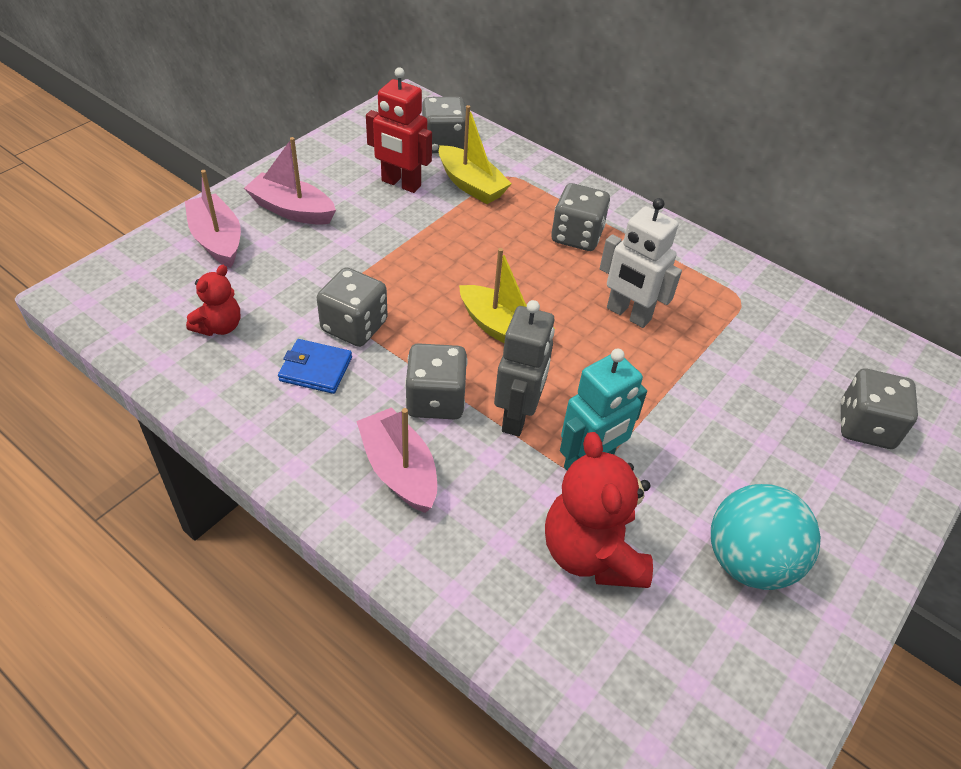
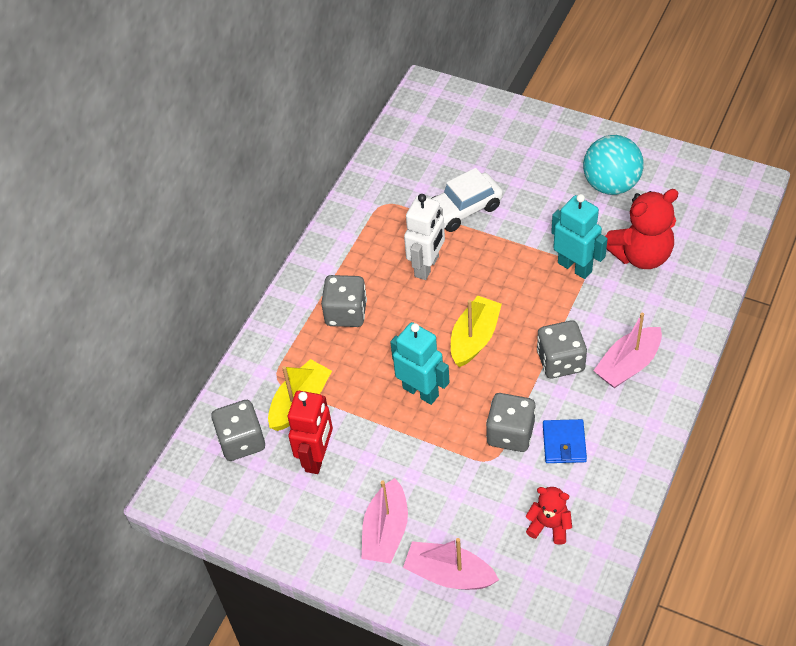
camera: 95 degrees left, 5 degrees up
(217, 240) = (449, 574): pink boat -> pink boat turned 60 degrees clockwise
(446, 269) = (421, 391): none -> turquoise robot
(517, 416) = (554, 311): grey robot -> none
(720, 370) = (463, 209): none -> white car
(865, 426) = (482, 135): grey dice -> none

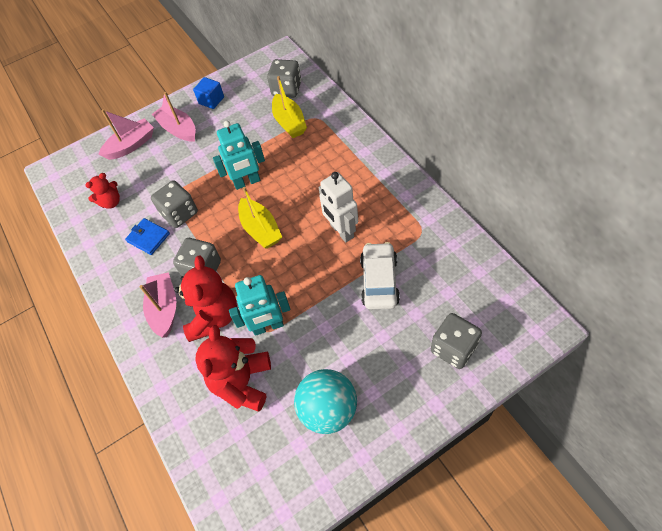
camera: 125 degrees right, 5 degrees up
(310, 525) = (211, 100): none -> blue cube
(317, 457) = (247, 117): red robot -> none
(346, 313) = (337, 169): grey dice -> grey dice (453, 348)
(601, 316) = (213, 316): none -> red teddy bear

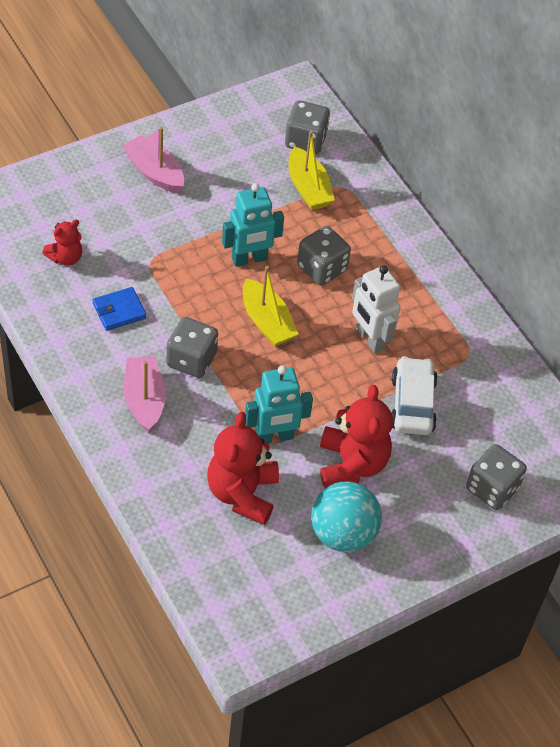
camera: 10 degrees left, 5 degrees down
(131, 145) = (88, 184): pink boat -> none
(148, 238) = (119, 311): blue wallet -> blue wallet turned 60 degrees counterclockwise
(179, 213) = (160, 286): grey dice -> grey dice (322, 268)
(211, 100) = (200, 139): blue cube -> none
(213, 316) = (206, 417): red teddy bear -> red teddy bear (351, 464)

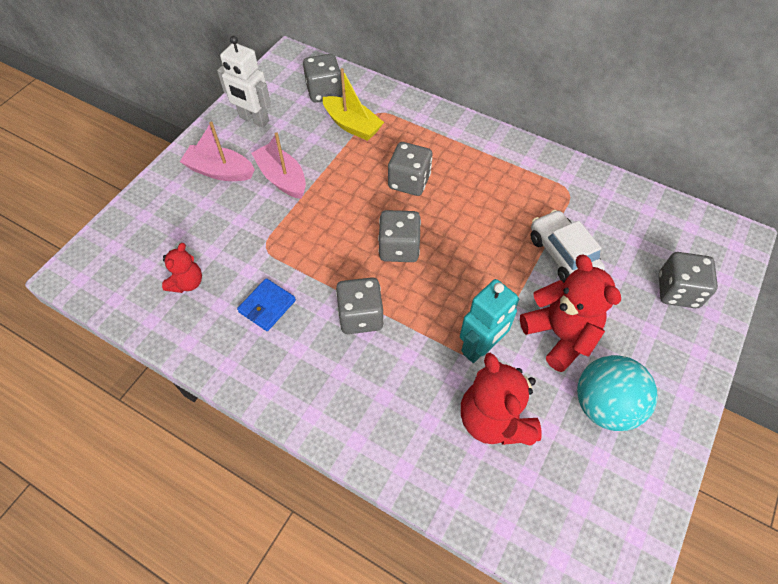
camera: 25 degrees left, 5 degrees up
(144, 400) = (345, 378): pink boat -> pink boat (282, 178)
(249, 259) = (347, 203): turquoise robot -> none
(267, 322) = (399, 248): yellow boat -> grey dice
(369, 339) = (489, 219): white robot -> white robot (254, 119)

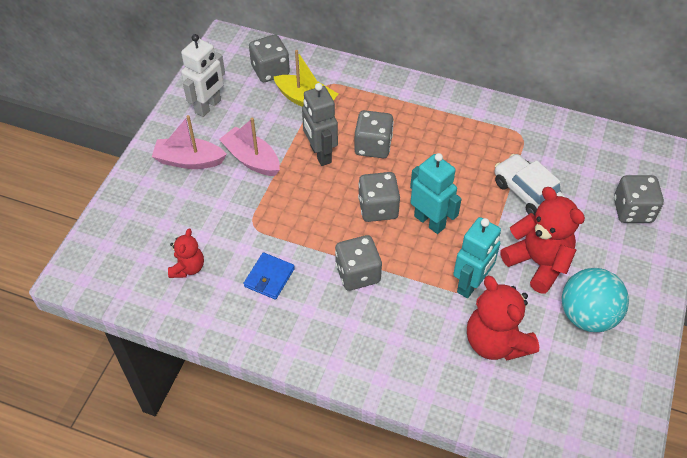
camera: 10 degrees left, 5 degrees down
(254, 119) = (208, 106): white robot -> white robot turned 75 degrees counterclockwise
(353, 182) = (320, 154): none -> grey robot
(450, 270) = (430, 221): none -> turquoise robot

